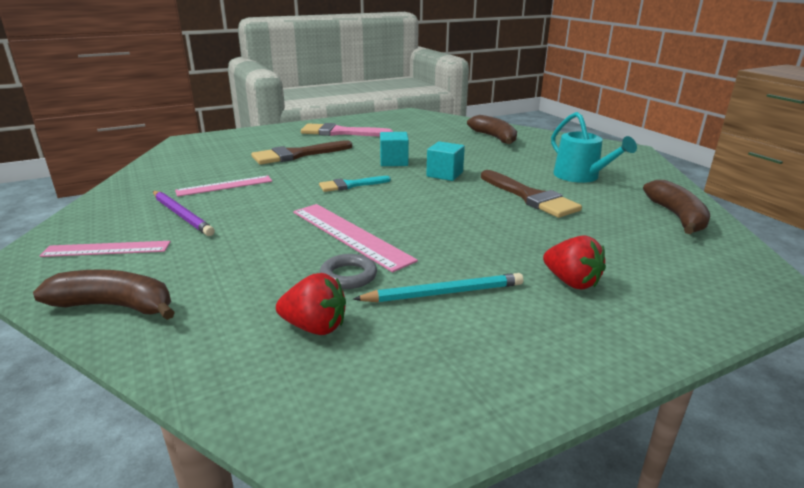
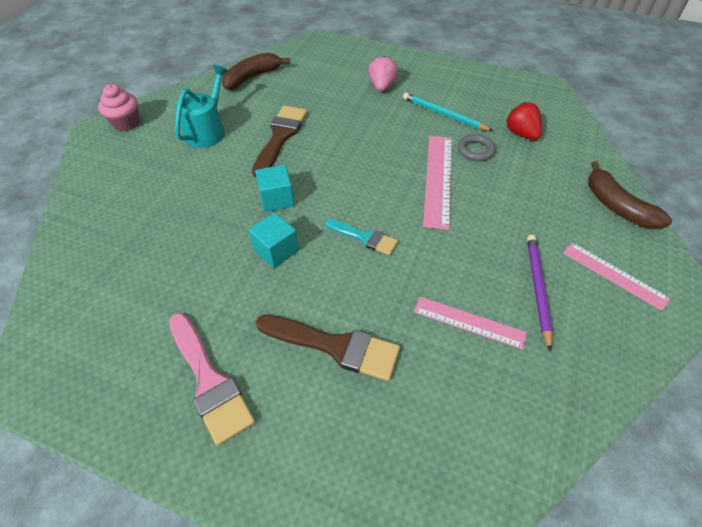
camera: 130 degrees left, 25 degrees up
(494, 138) = (120, 224): brown banana -> none
(571, 282) = (382, 86): red strawberry -> pink strawberry
(629, 157) = (126, 123): none -> pink cupcake

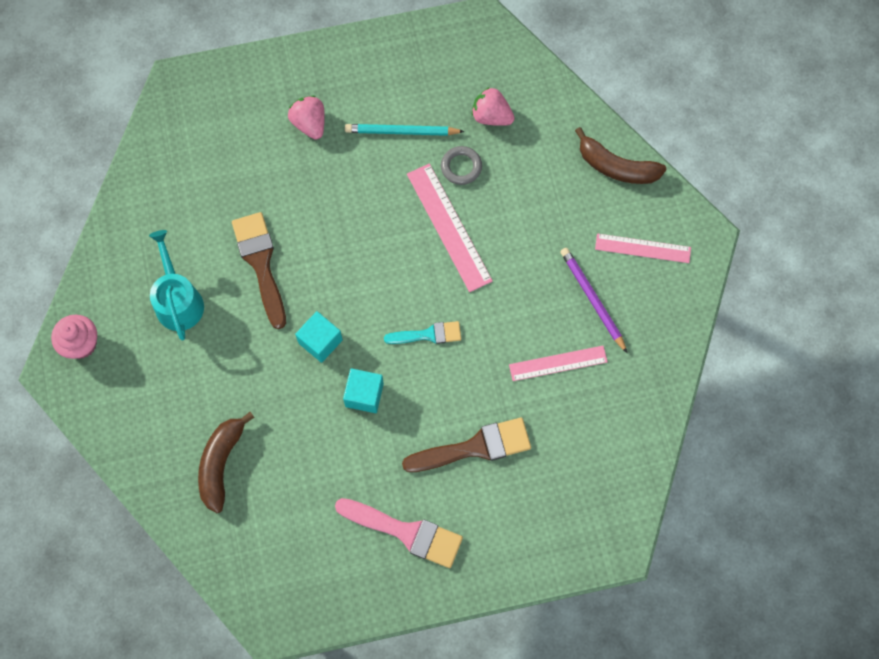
camera: 35 degrees left, 20 degrees up
(252, 77) = (155, 193): brown banana -> brown banana (221, 463)
(521, 134) = (491, 116): red strawberry -> pink strawberry

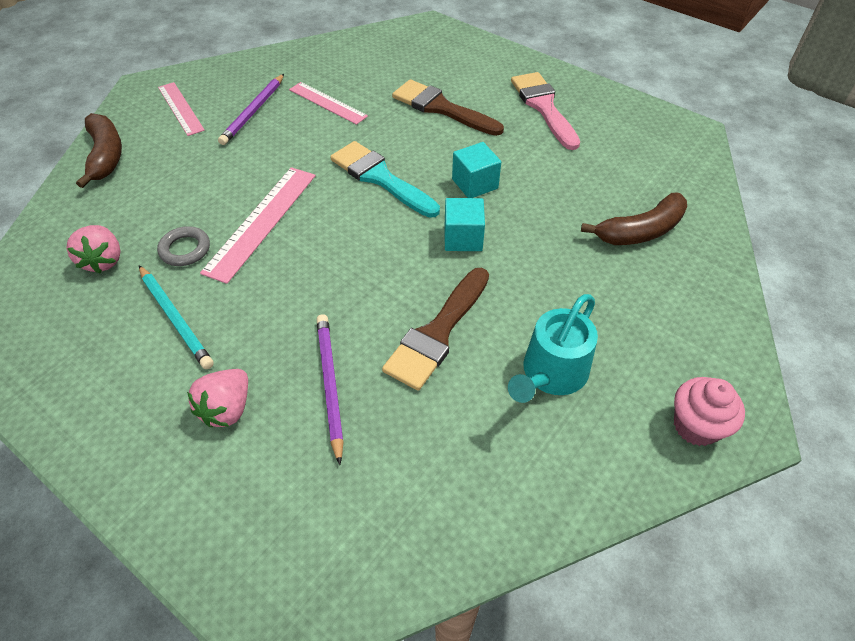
camera: 130 degrees left, 20 degrees down
(278, 182) = (330, 385): none -> purple pencil
(428, 335) = (380, 178): turquoise brush -> turquoise brush, size x1.63

